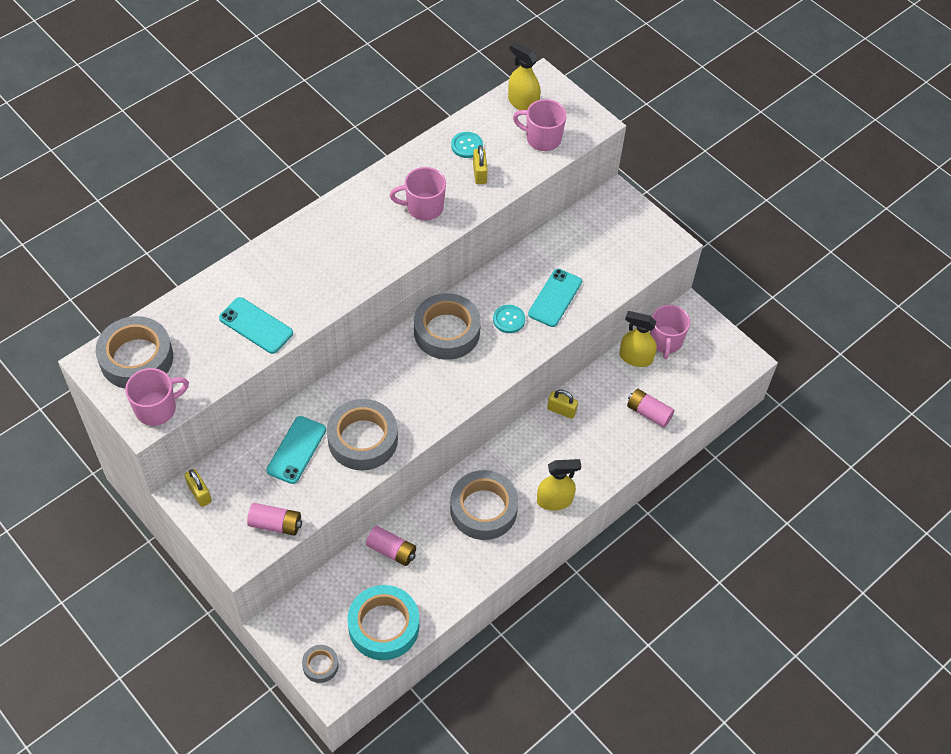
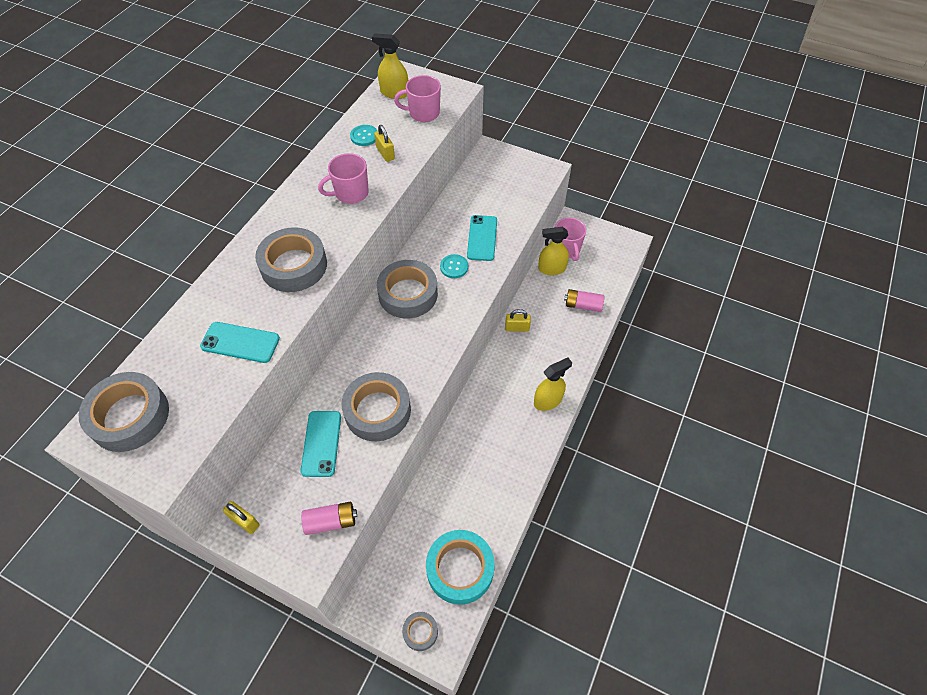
camera: 20 degrees left, 0 degrees up
(157, 408) = (169, 458): pink mug -> none
(391, 551) = (436, 497): pink battery -> none
(483, 509) = (495, 430): grey tape -> grey tape (294, 265)

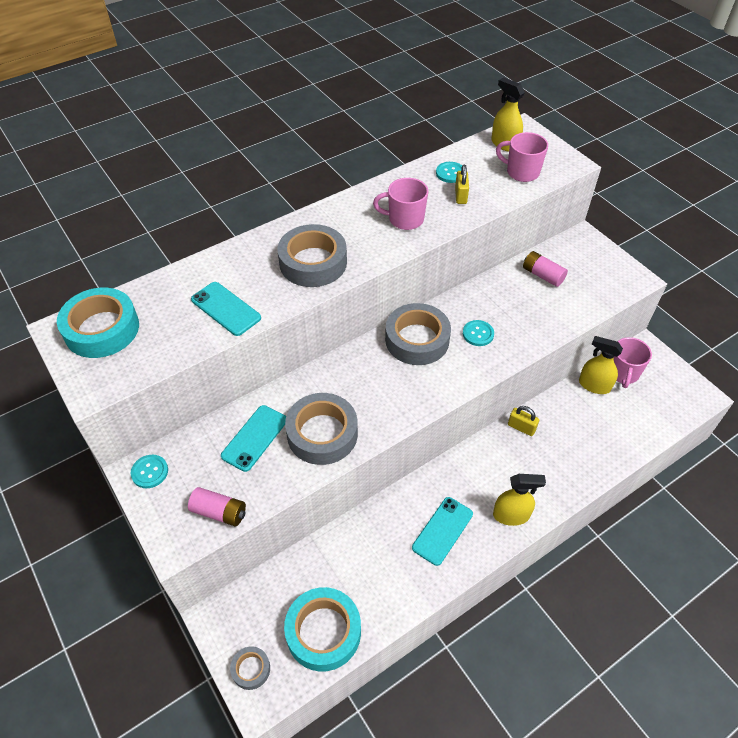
camera: 30 degrees right, 5 degrees down
(129, 416) = (102, 329): grey tape -> turquoise tape
(244, 521) = (150, 472): yellow padlock -> turquoise button
(482, 238) = (524, 318): turquoise phone -> turquoise phone (442, 531)
(583, 305) = (607, 437): pink battery -> pink battery (542, 275)

